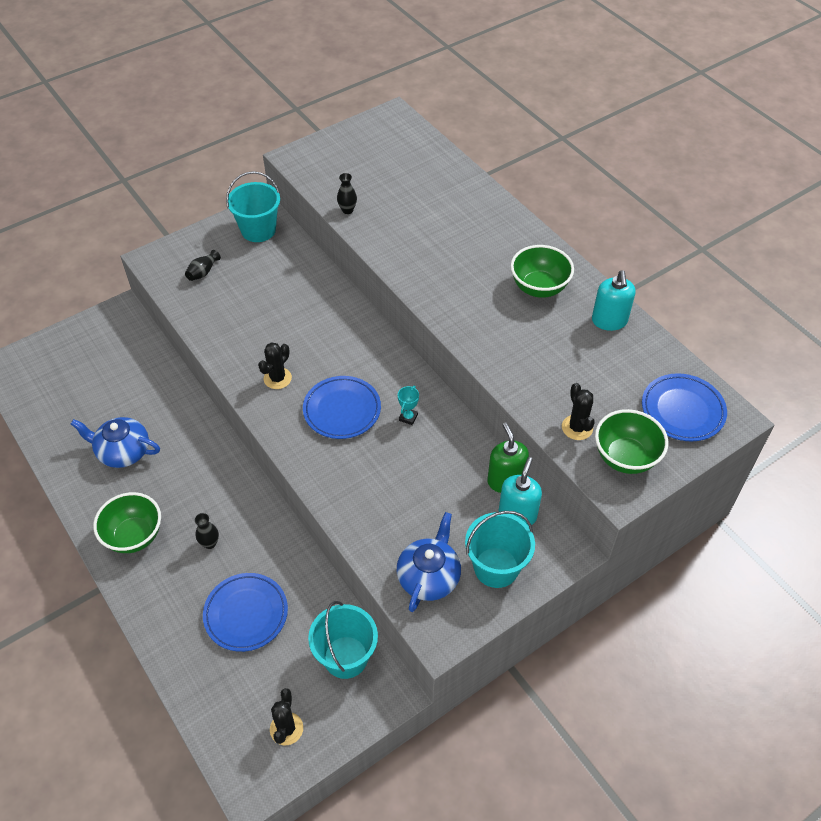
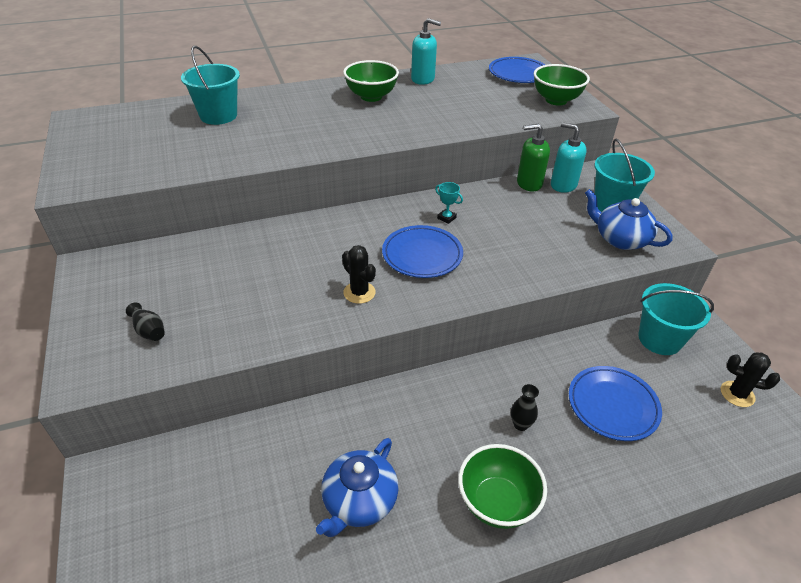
camera: 75 degrees left, 10 degrees down
(258, 230) = (118, 272): turquoise bucket -> turquoise bucket (218, 116)
(347, 210) = (192, 167): black vase -> none
(577, 427) = (523, 111): black cactus -> none

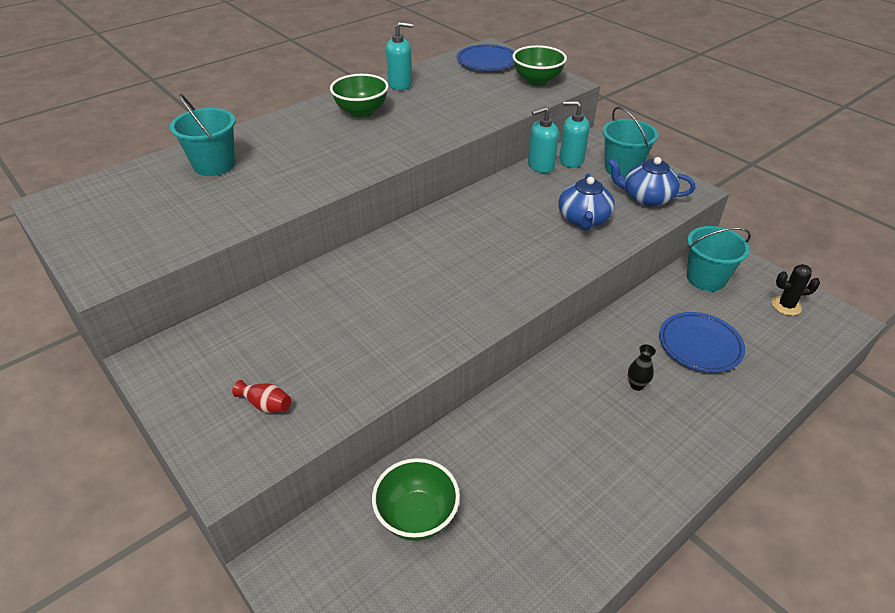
camera: 20 degrees left, 0 degrees up
(149, 330) = (266, 404): black vase -> red vase
(359, 292) = (451, 307): black cactus -> none
(359, 501) = (540, 497): blue teapot -> blue teapot (583, 219)
(422, 255) = (486, 257): blue plate -> none
(446, 218) = (487, 216): turquoise trophy -> none
(496, 502) = (654, 456): green bowl -> green bowl (417, 516)
(529, 183) = (540, 166): green soap dispenser -> turquoise soap dispenser

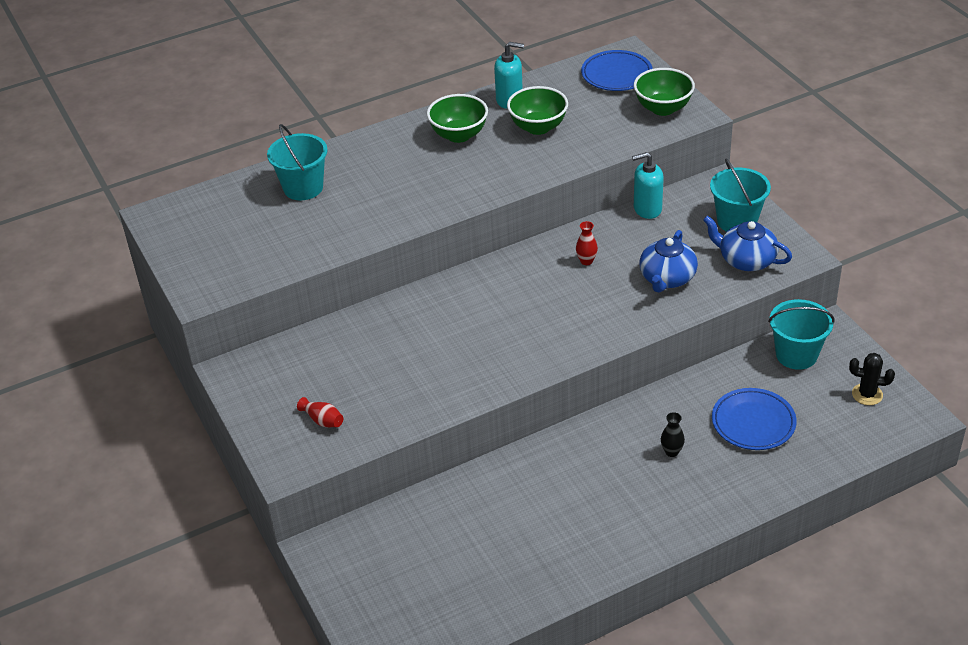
camera: 15 degrees right, 0 degrees up
(417, 516) = (435, 531): green bowl -> green bowl (538, 127)
(503, 212) = (586, 261): none -> red vase
(571, 160) = (684, 205): turquoise soap dispenser -> none

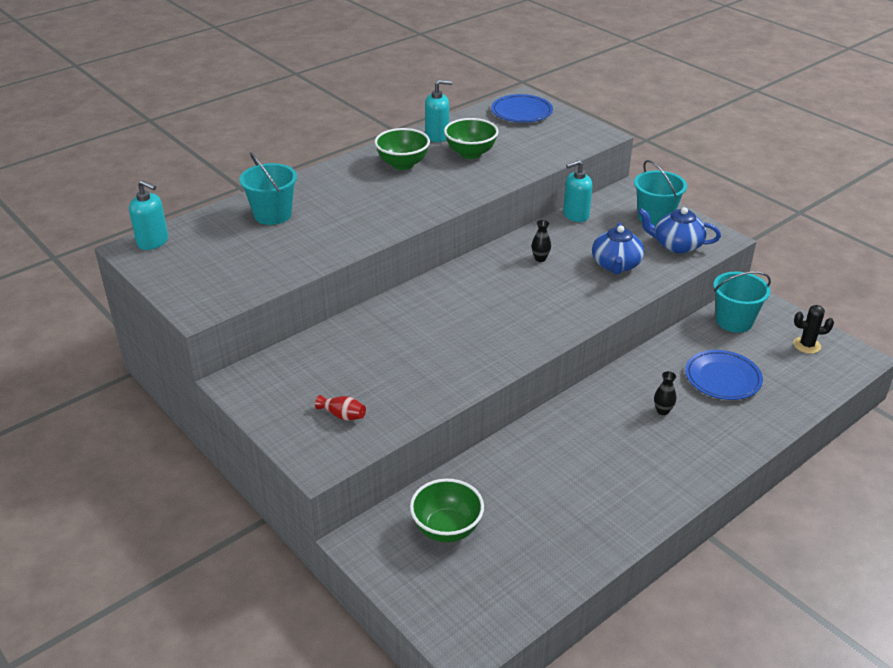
camera: 15 degrees left, 5 degrees down
(176, 209) = (153, 242): none -> turquoise soap dispenser
(586, 261) = (540, 258): red vase -> black vase
(663, 108) = (571, 133): green bowl -> green bowl (447, 529)

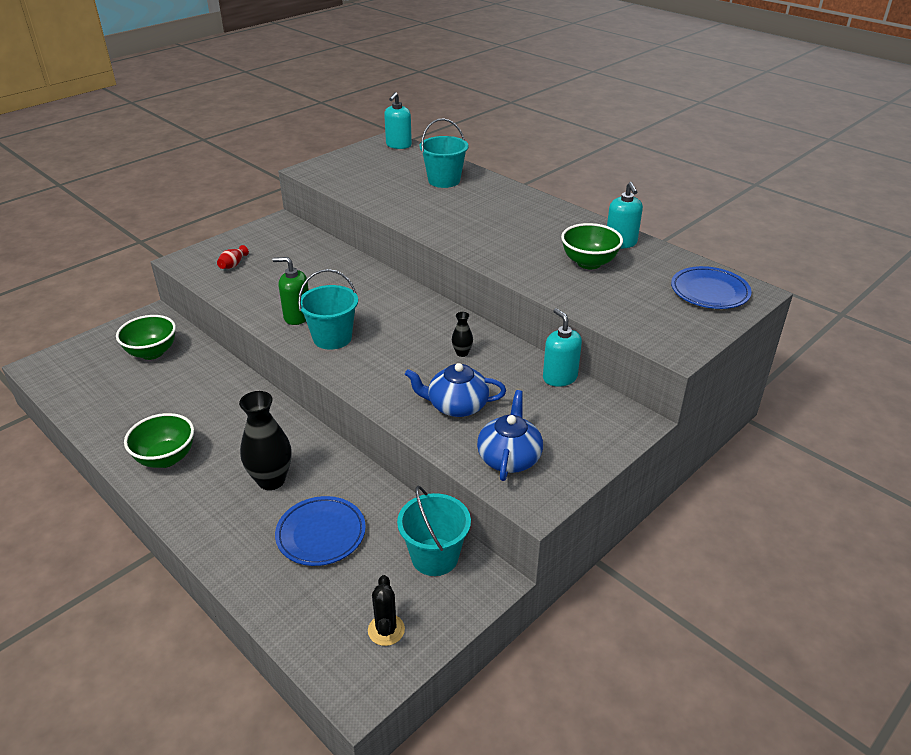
camera: 85 degrees right, 0 degrees up
(402, 164) = (551, 228): green bowl -> green bowl (166, 458)
(469, 357) = (297, 316): none -> green soap dispenser
(655, 217) = (573, 442): turquoise bucket -> turquoise bucket (332, 338)
(662, 411) = (271, 480): black vase -> black vase, size x2.09

